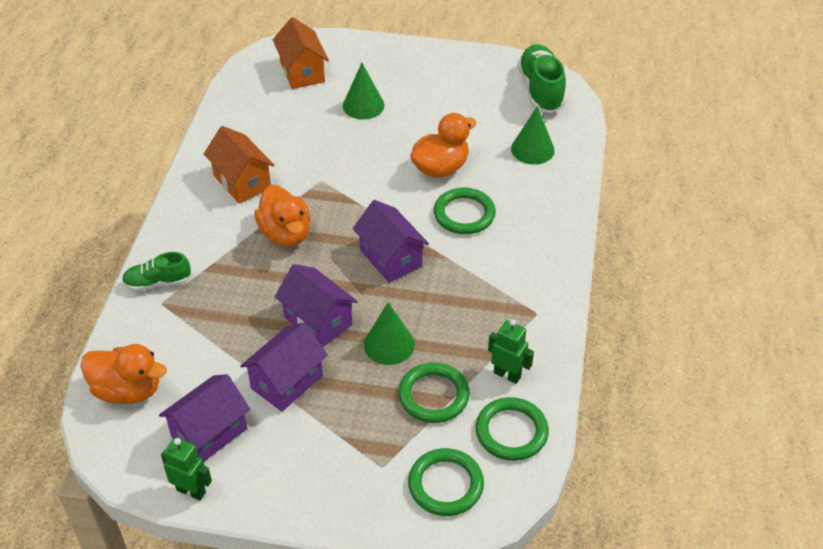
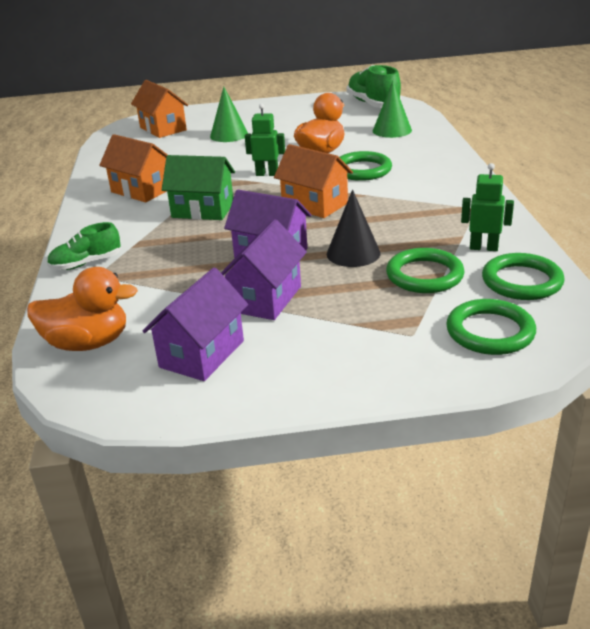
camera: 15 degrees left, 15 degrees down
(191, 491) = (206, 405): green robot -> green robot (267, 174)
(285, 234) = (203, 210): orange duck -> green house
(389, 344) = (353, 253): green cone -> black cone
(390, 258) = (314, 204): purple house -> orange house

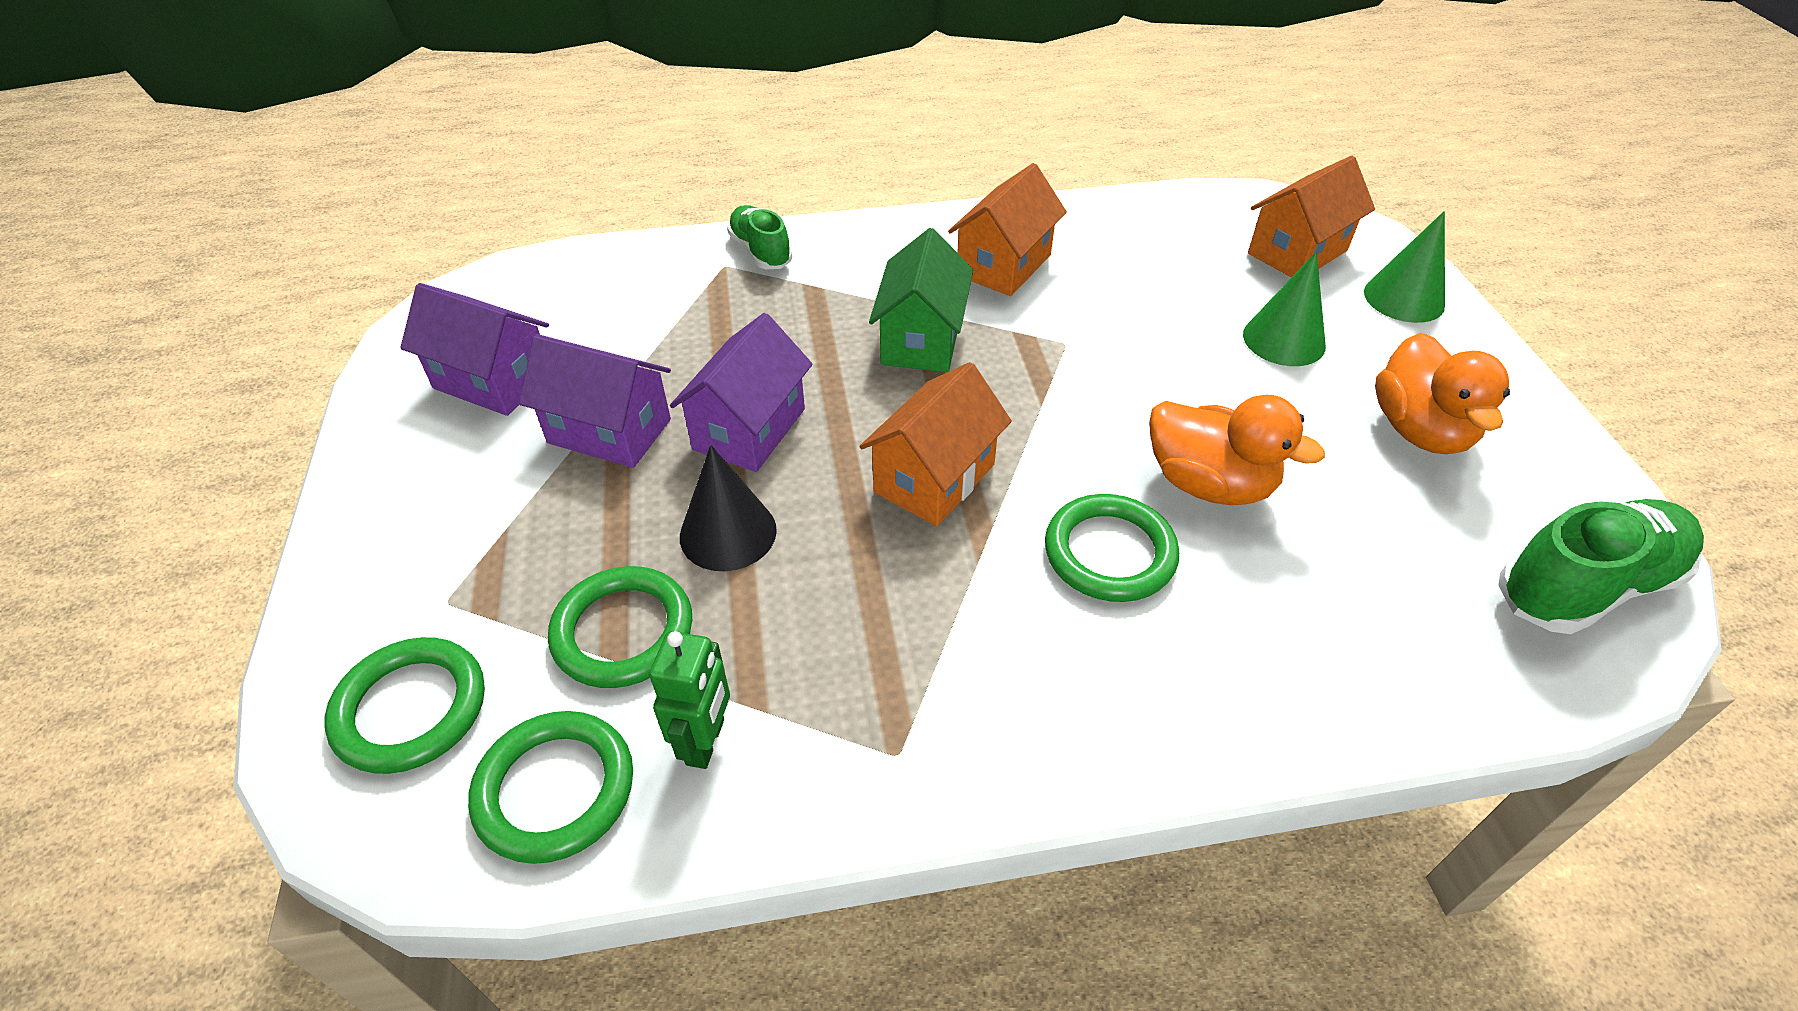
camera: 85 degrees right, 15 degrees up
(88, 343) = (557, 285): orange duck -> orange duck (1419, 430)
(267, 174) = (1079, 406): green robot -> none
(392, 130) = (1383, 619): green cone -> green cone (1404, 298)

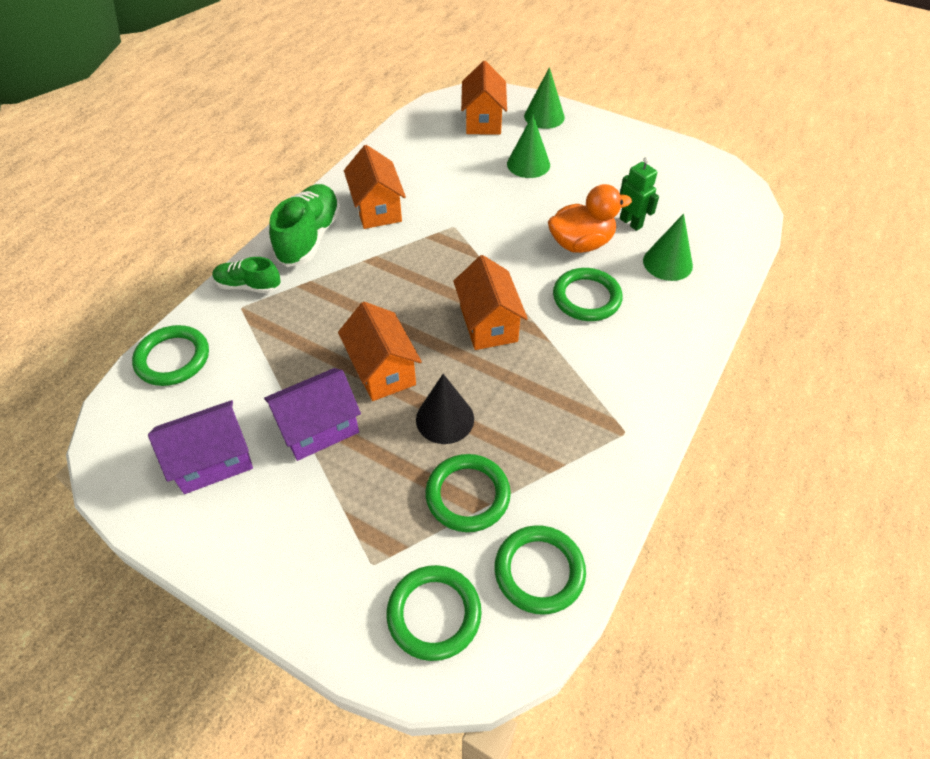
camera: 50 degrees left, 5 degrees up
(604, 267) = (173, 358): none -> green ring
(706, 742) = (562, 497): green robot -> green robot (631, 223)
(749, 429) = (382, 370): purple house -> orange house
(921, 340) = (394, 270): green house -> none
(1312, 610) = (667, 263): none -> green cone
(1419, 430) = (614, 169): orange duck -> none
(1584, 586) = (719, 190): green shoe -> green shoe (309, 238)

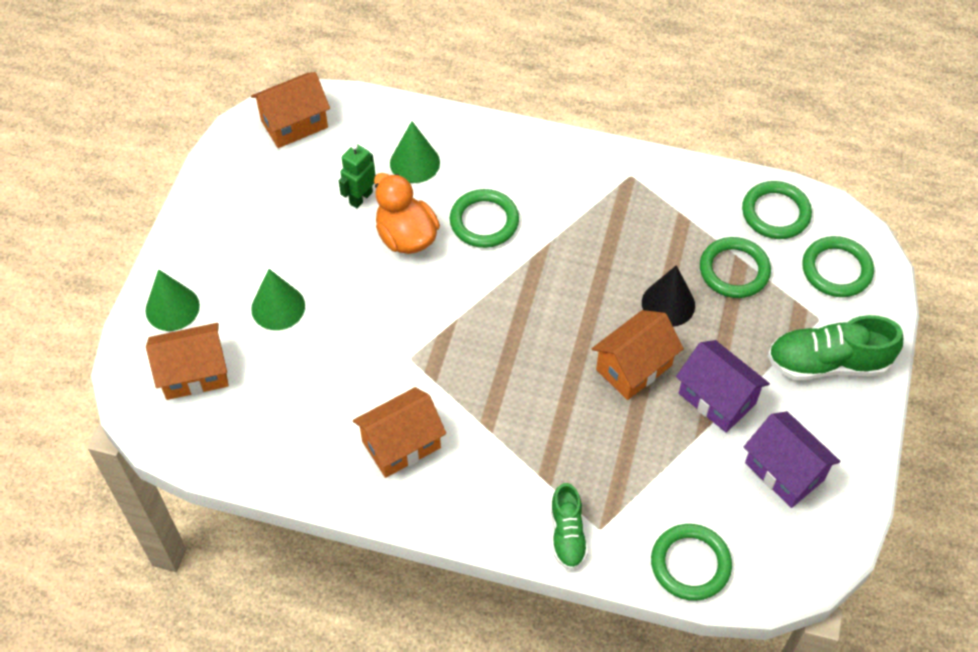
camera: 105 degrees left, 5 degrees up
(309, 238) = (472, 500): green shoe -> green shoe (828, 363)
(488, 324) = (545, 294): orange house -> orange house (294, 124)

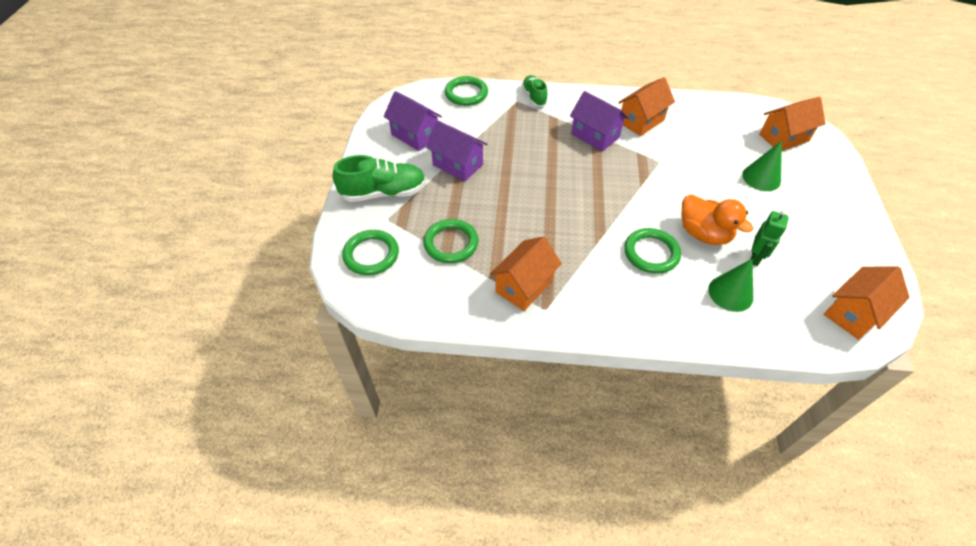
camera: 170 degrees right, 5 degrees down
(172, 308) = (828, 169): green cone -> none
(489, 424) = (595, 136): none -> purple house
(634, 367) = (514, 174): orange house -> orange house (524, 286)
(668, 304) = (497, 214): black cone -> none
(775, 213) = (418, 293): green ring -> none

